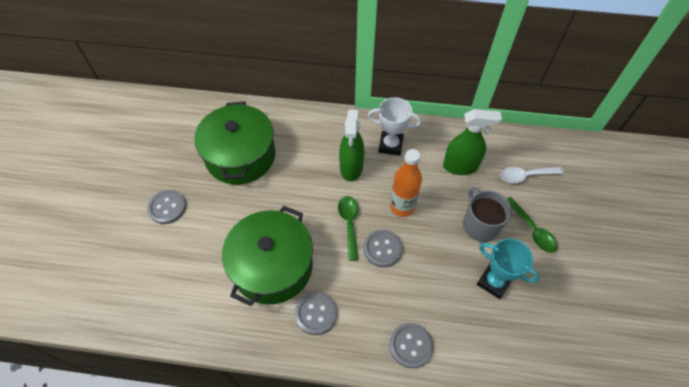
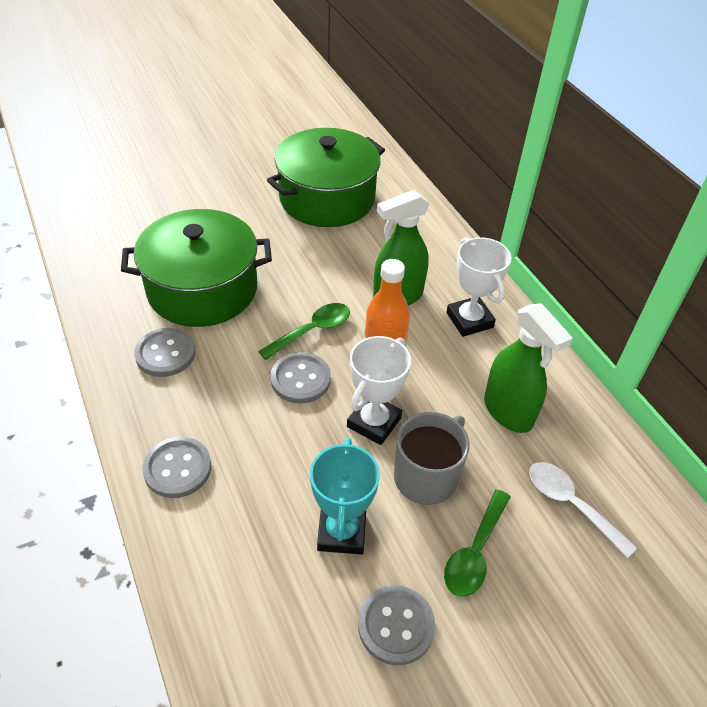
camera: 55 degrees right, 10 degrees down
(167, 207) = (216, 178): grey button -> grey button (396, 626)
(433, 229) = (374, 422): none -> white trophy

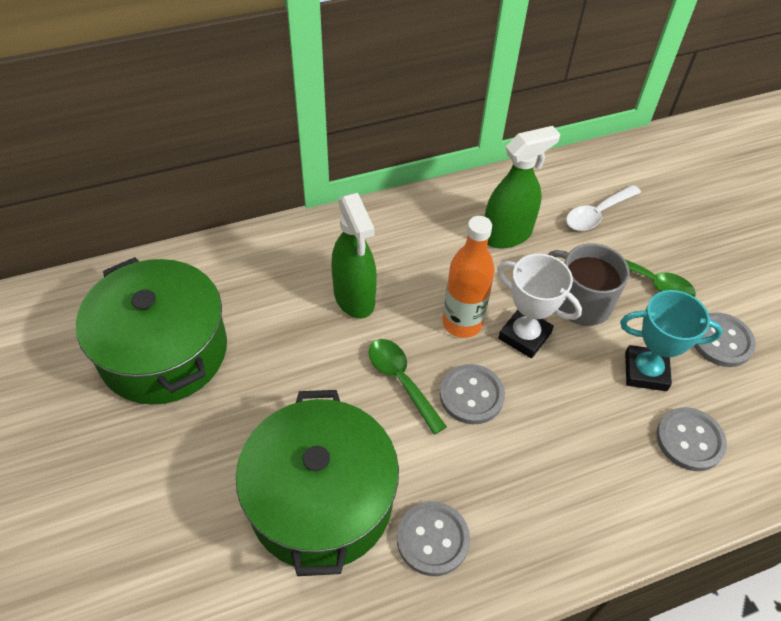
camera: 85 degrees left, 5 degrees up
(177, 468) = (595, 515): grey button -> grey button (689, 440)
(469, 320) = (393, 243): white trophy -> none

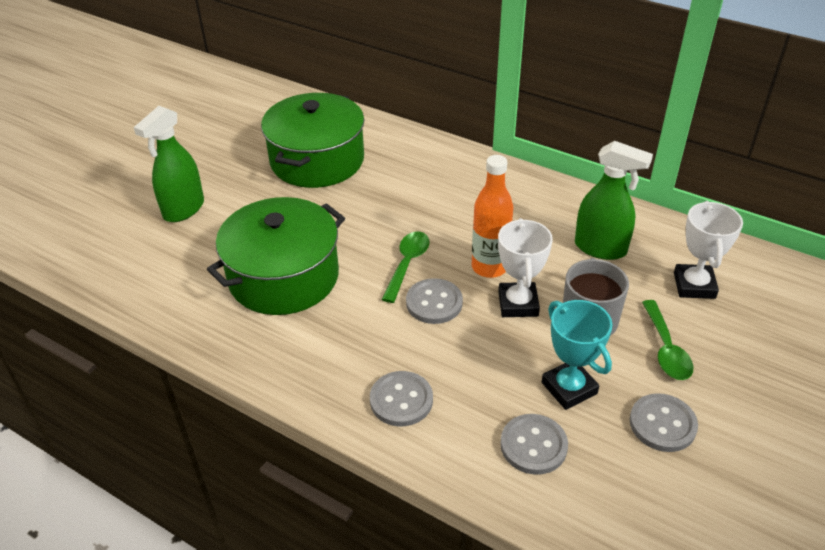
camera: 55 degrees right, 10 degrees down
(354, 298) = (447, 208): green spray bottle -> green spray bottle (183, 209)
(432, 539) = (305, 341): grey button -> grey button (401, 400)
(597, 214) = (694, 285): white spoon -> white trophy

